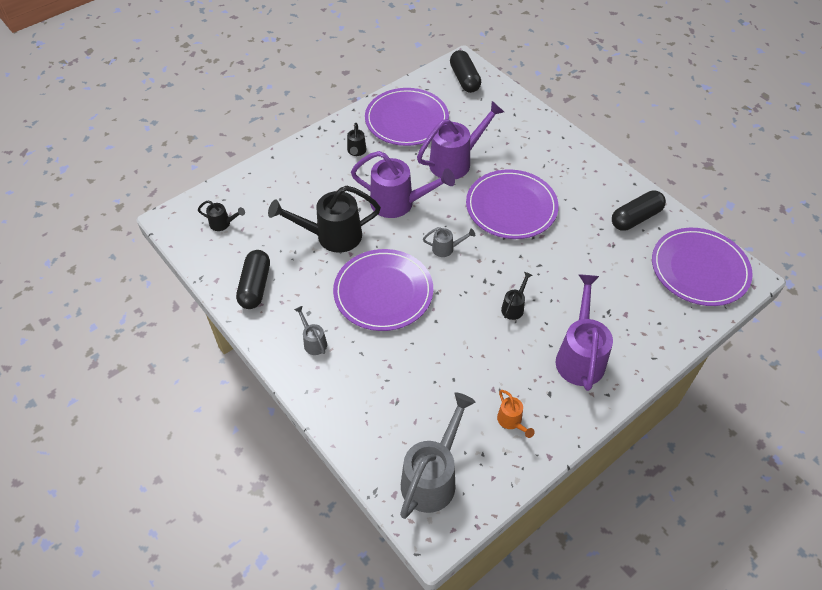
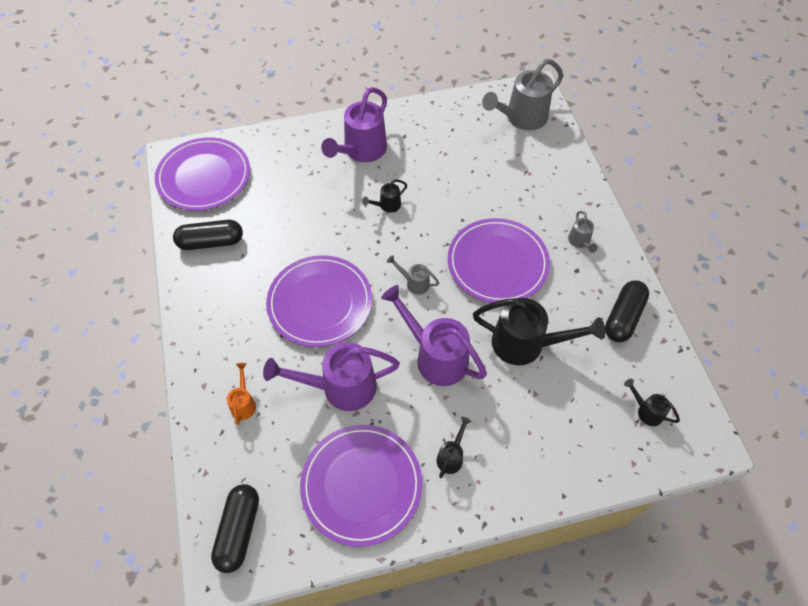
camera: 155 degrees left, 5 degrees up
(511, 421) = (445, 129): orange watering can -> orange watering can (244, 403)

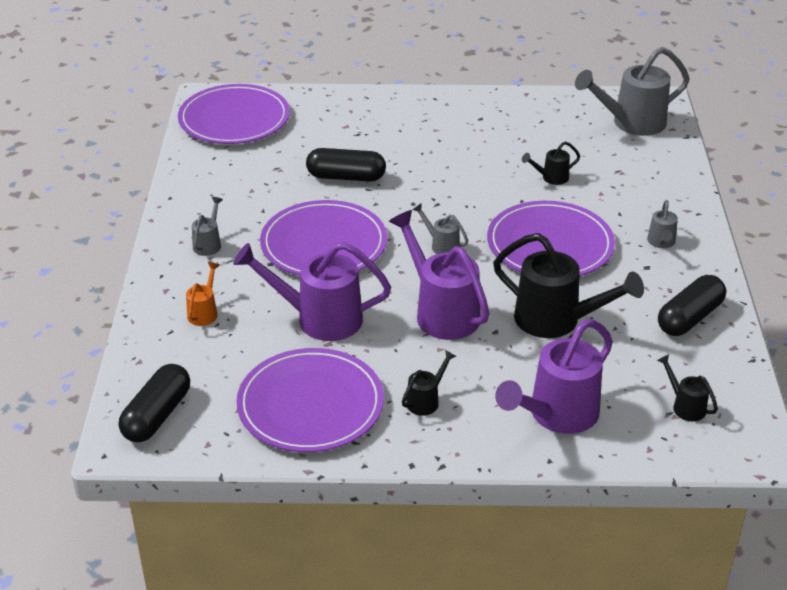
camera: 15 degrees right, 20 degrees down
(211, 242) = (220, 174): black capsule -> black capsule (346, 177)
(224, 324) = (208, 244): none -> grey watering can
(361, 151) = (424, 124): purple watering can -> purple watering can (557, 415)
(387, 205) = (436, 174): black watering can -> black watering can (551, 178)

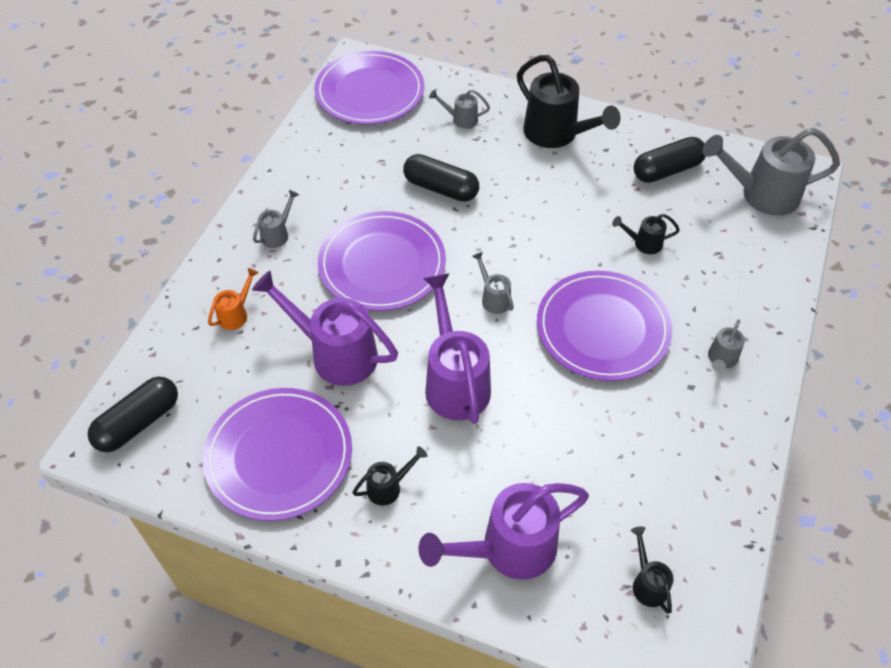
camera: 20 degrees right, 15 degrees up
(335, 122) = (461, 119): none -> grey watering can
(556, 320) = (564, 427): black watering can -> black watering can (556, 134)
(689, 318) = (706, 468): black capsule -> black capsule (667, 170)

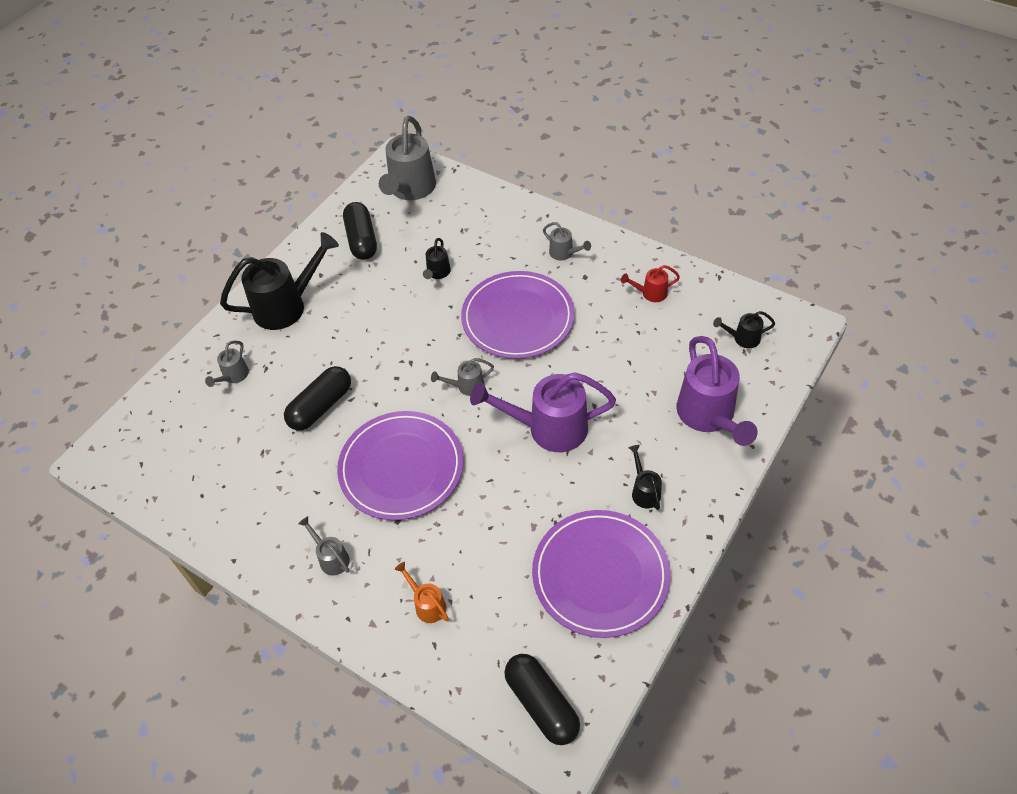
camera: 75 degrees left, 0 degrees up
(336, 354) = (498, 518): purple watering can -> none
(369, 92) = (154, 451): purple plate -> none
(689, 463) = (650, 293): none -> red watering can

